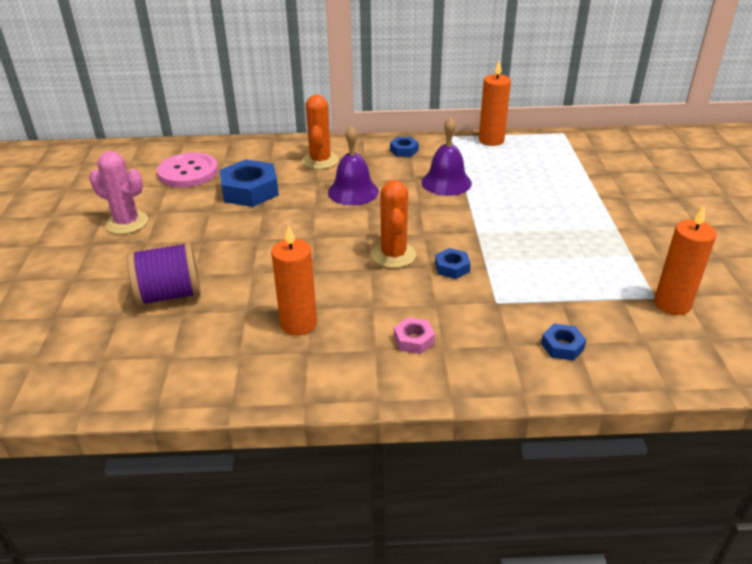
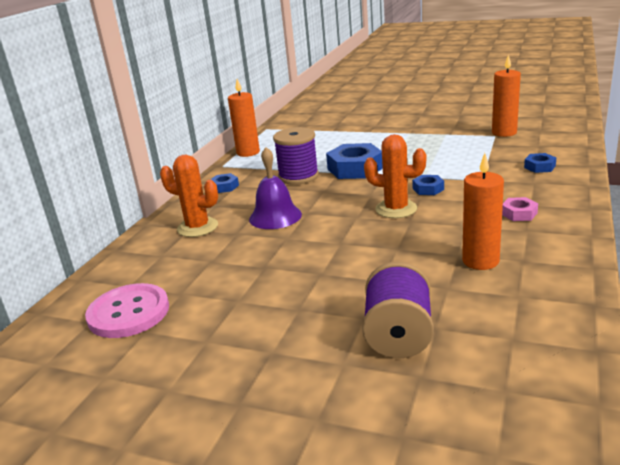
camera: 65 degrees left, 10 degrees down
(127, 223) = (211, 367): pink cactus -> none
(250, 190) = (218, 272): blue nut -> blue nut (355, 168)
(446, 182) = (298, 176): purple bell -> purple spool

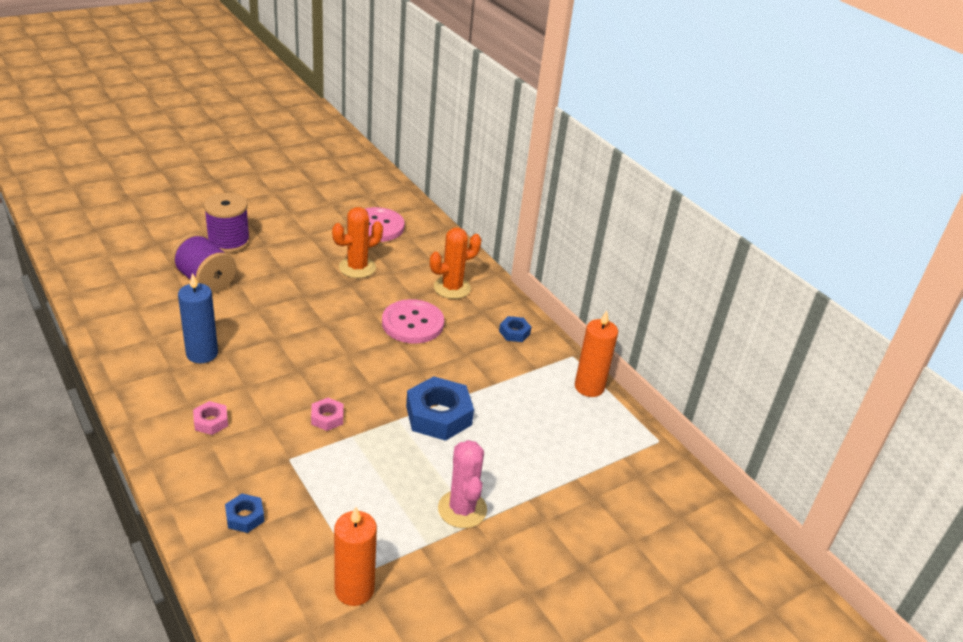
camera: 120 degrees right, 10 degrees up
(275, 216) = (412, 323): purple bell -> pink button
(298, 176) = (474, 377): purple spool -> purple spool (229, 242)
(396, 209) = (325, 377): orange cactus -> orange cactus (357, 267)
(408, 137) = (462, 509): none -> pink cactus
(428, 189) = (327, 418): blue nut -> pink nut
(480, 261) = (202, 354): orange candle -> blue candle

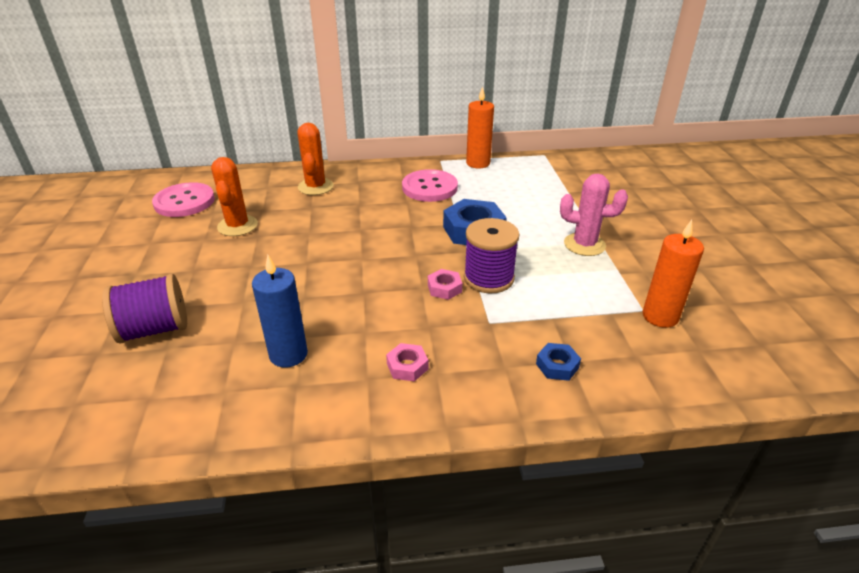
camera: 60 degrees left, 0 degrees up
(229, 242) = (98, 298): purple spool -> purple spool (488, 278)
(412, 323) = (347, 216): pink button -> pink button (429, 187)
(514, 332) = (396, 175): blue nut -> none

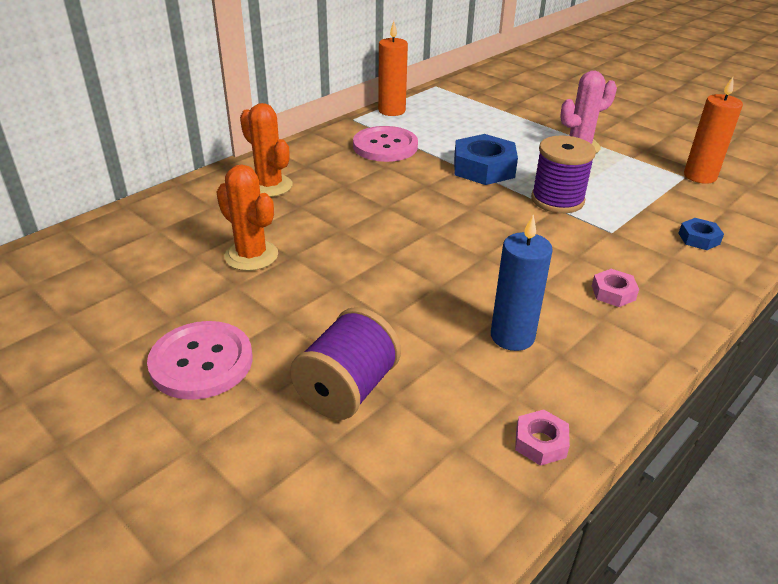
camera: 40 degrees left, 0 degrees up
(184, 202) = (134, 259): pink button -> pink button (201, 362)
(444, 288) = (539, 222): pink nut -> pink nut (540, 442)

